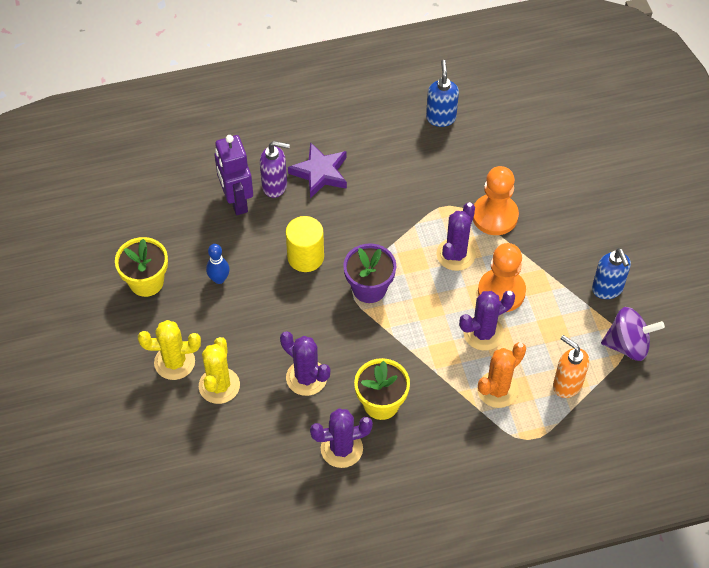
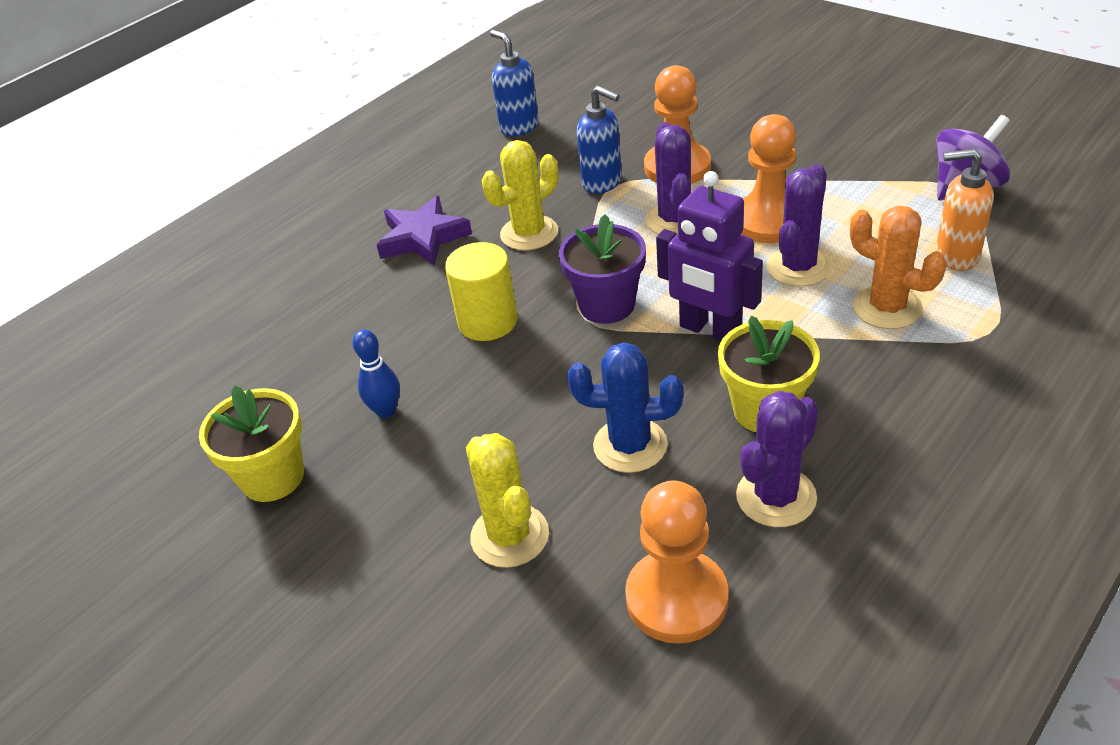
camera: 30 degrees left, 15 degrees down
(174, 362) = (408, 550): yellow cactus -> yellow cactus (529, 233)
(236, 201) = (333, 319): purple robot -> purple robot (710, 330)
(258, 463) = (676, 598): none -> orange pawn
(275, 186) = (374, 278): purple soap dispenser -> none
(306, 378) = (630, 445): purple cactus -> blue cactus
(497, 389) = (887, 308): orange cactus -> orange cactus turned 60 degrees counterclockwise
(607, 289) = (878, 158): blue soap dispenser -> blue soap dispenser (603, 183)

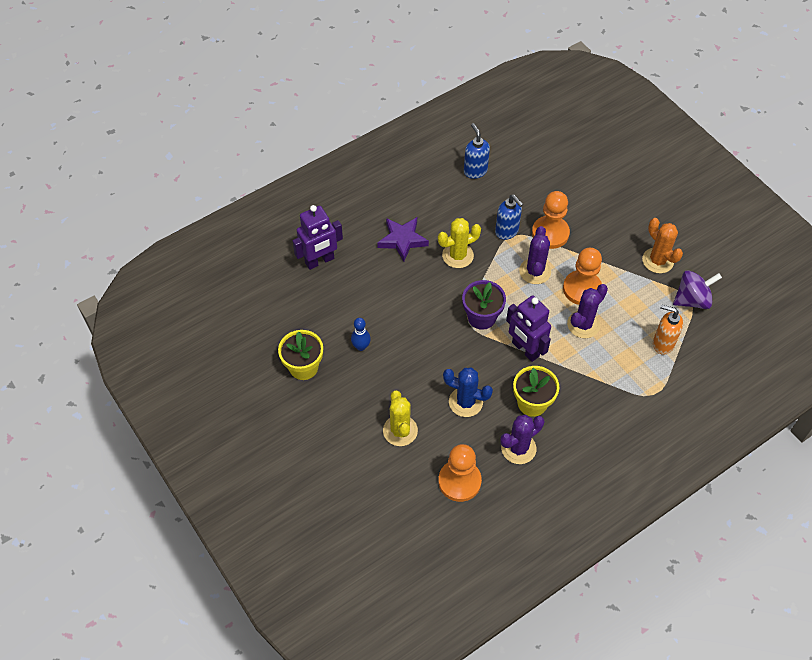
camera: 10 degrees right, 15 degrees up
(276, 303) = (320, 261): none -> purple robot
(488, 321) = (421, 308): yellow cylinder -> none
(887, 308) = (614, 364): orange cactus -> orange cactus (657, 260)

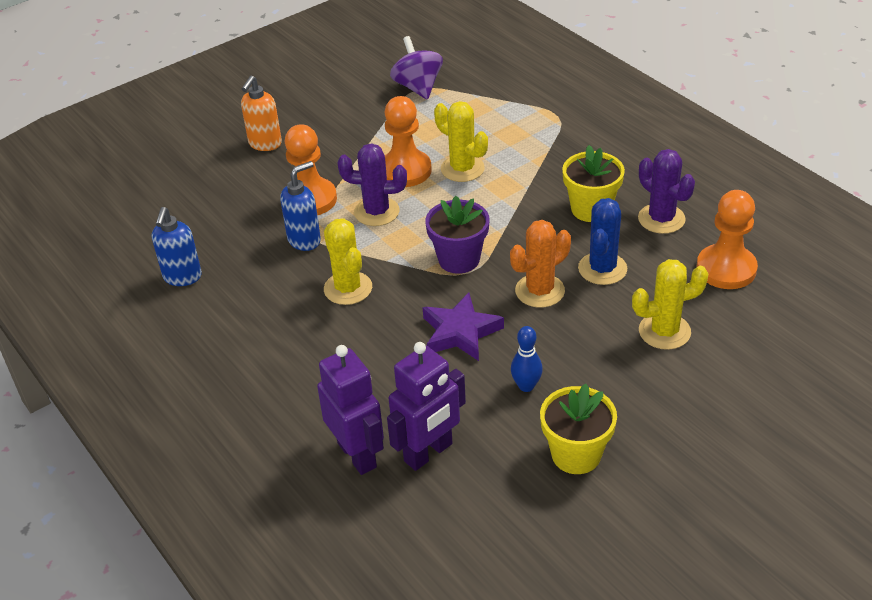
camera: 90 degrees left, 15 degrees down
(402, 240) = (316, 352): purple star -> purple star (460, 332)
(475, 171) = (182, 277): blue soap dispenser -> blue soap dispenser turned 60 degrees counterclockwise
(525, 349) = (508, 217): purple robot -> purple robot (428, 453)
(583, 324) = (462, 169): purple cactus -> yellow cactus
(657, 260) = (358, 111): orange cactus -> orange cactus (540, 291)
(662, 344) = (484, 109): orange soap dispenser -> orange soap dispenser (265, 144)

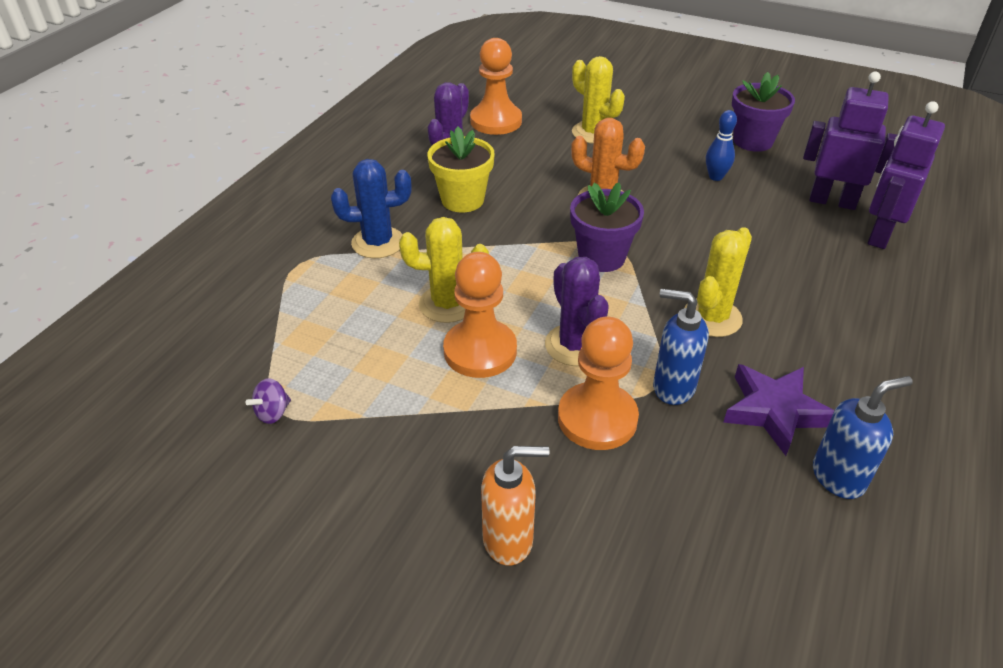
camera: 120 degrees left, 0 degrees up
(418, 87) = (273, 413): purple spinning top -> purple spinning top, size x0.50
(460, 332) = (694, 226): purple star -> purple star (775, 411)
(462, 169) = (447, 304): yellow cactus -> yellow cactus turned 75 degrees clockwise
(576, 454) = (753, 141): yellow flower pot -> purple flower pot
(602, 269) = (544, 175): blue cactus -> blue cactus (378, 243)

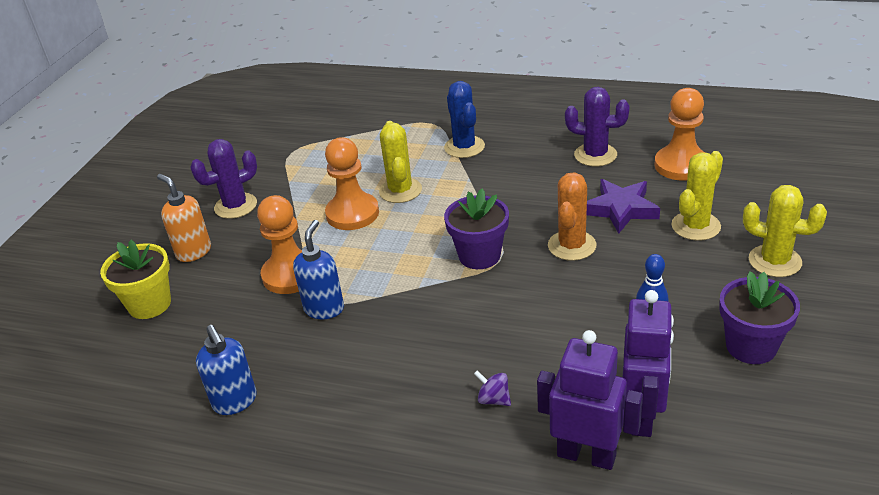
camera: 85 degrees right, 5 degrees down
(273, 413) = (290, 150): purple spinning top -> purple spinning top (493, 399)
(462, 200) = (537, 172): yellow flower pot -> yellow flower pot (149, 304)
(509, 540) = (193, 252): orange soap dispenser -> orange soap dispenser turned 150 degrees clockwise
(575, 345) = (365, 255): purple cactus -> purple cactus (235, 206)
(712, 317) = (411, 326): yellow cactus -> yellow cactus (774, 261)
(775, 411) = (302, 366): purple star -> purple star (621, 209)

